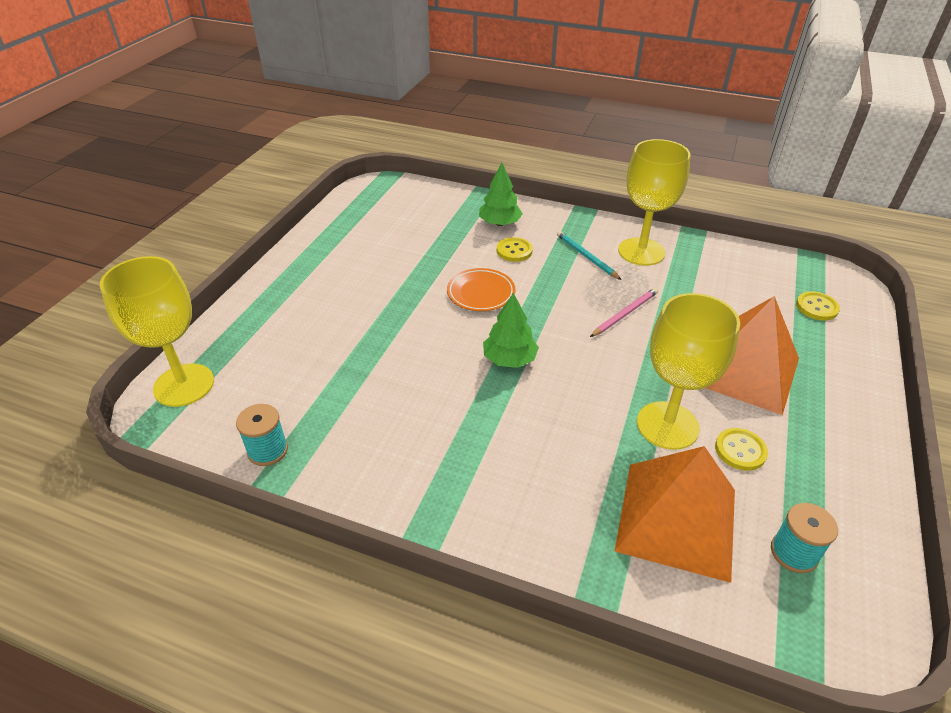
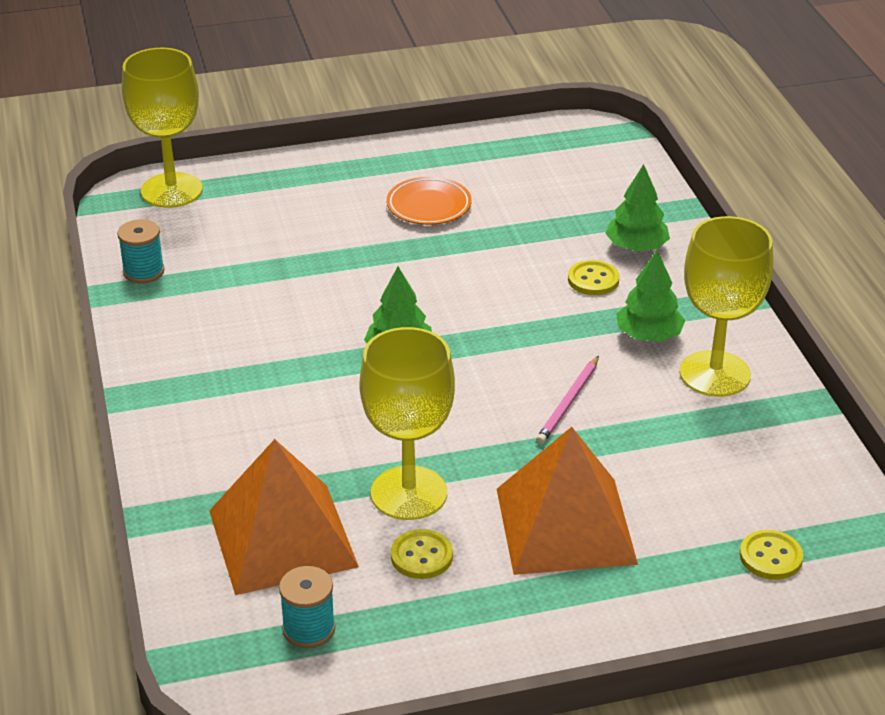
camera: 55 degrees right, 5 degrees down
(481, 293) = (486, 290): orange plate -> orange plate (429, 206)
(586, 257) = (648, 335): turquoise pencil -> green tree
(625, 314) = (568, 403): pink pencil -> pink pencil turned 105 degrees clockwise

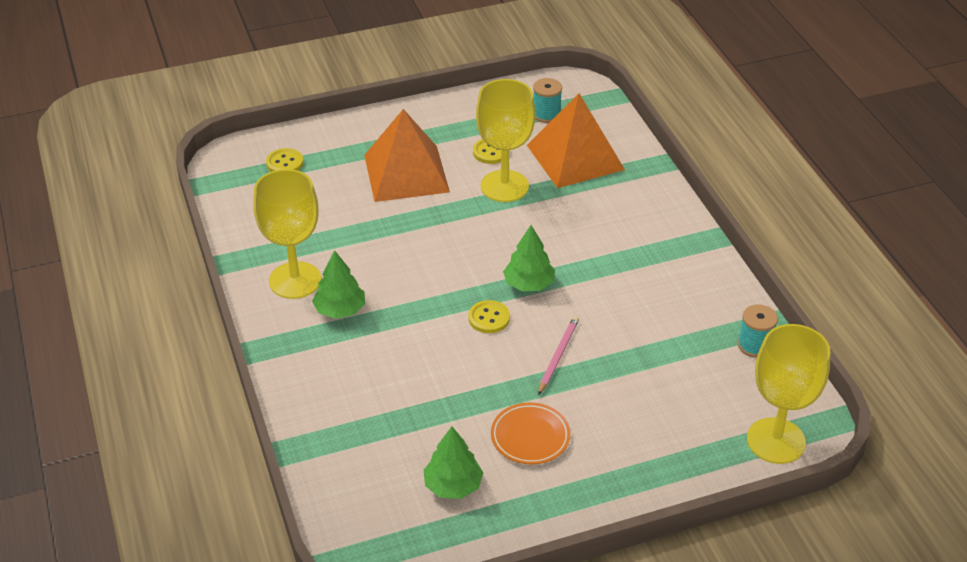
camera: 175 degrees right, 5 degrees up
(568, 403) = (403, 251): pink pencil -> pink pencil (558, 356)
(593, 280) = (380, 361): yellow button -> yellow button (489, 318)
(636, 247) = (341, 399): green tree -> green tree (453, 485)

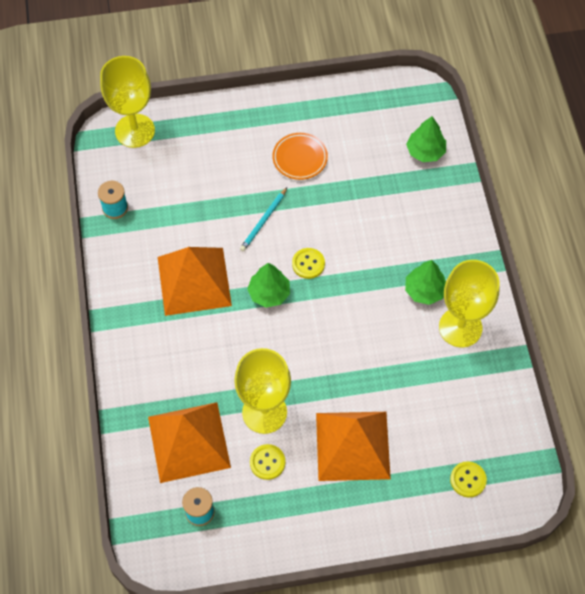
camera: 170 degrees left, 20 degrees up
(453, 485) = (358, 131): green tree -> green tree (425, 151)
(558, 356) = (263, 221): pink pencil -> turquoise pencil
(622, 284) = (194, 281): none -> orange pyramid

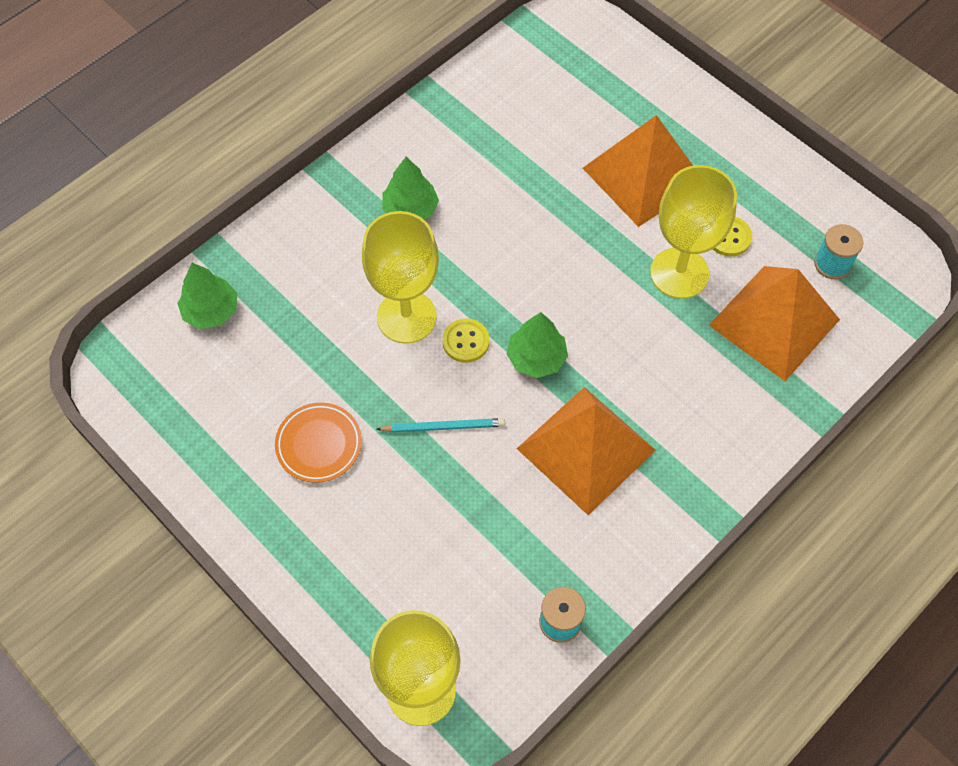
camera: 125 degrees left, 0 degrees up
(460, 327) = (431, 155): yellow goblet -> yellow goblet (406, 317)
(468, 480) = (594, 67): yellow button -> none

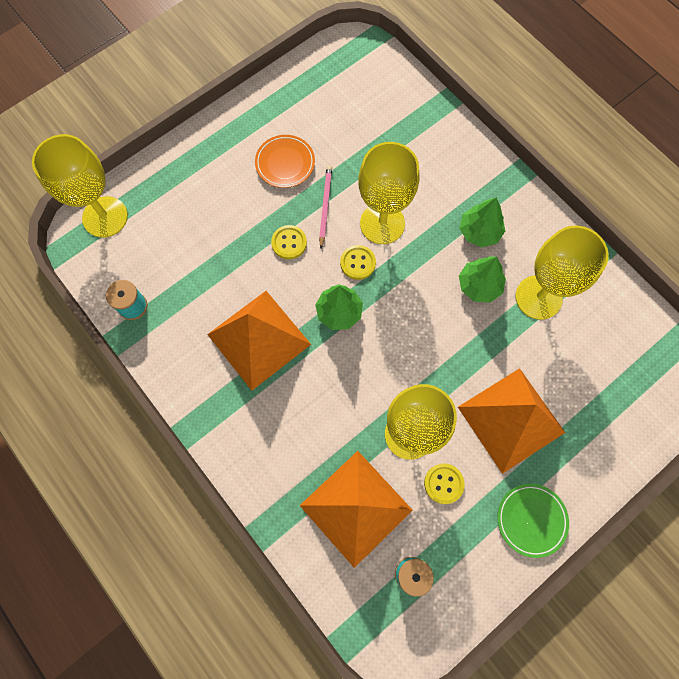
camera: 95 degrees right, 10 degrees up
(211, 311) = (396, 99): green tree -> green tree (479, 285)
(384, 387) = (325, 206): none -> pink pencil
(443, 427) = (289, 243): turquoise pencil -> yellow button
(492, 150) = (538, 297): none -> yellow goblet
(749, 157) = (531, 520): none -> green plate

